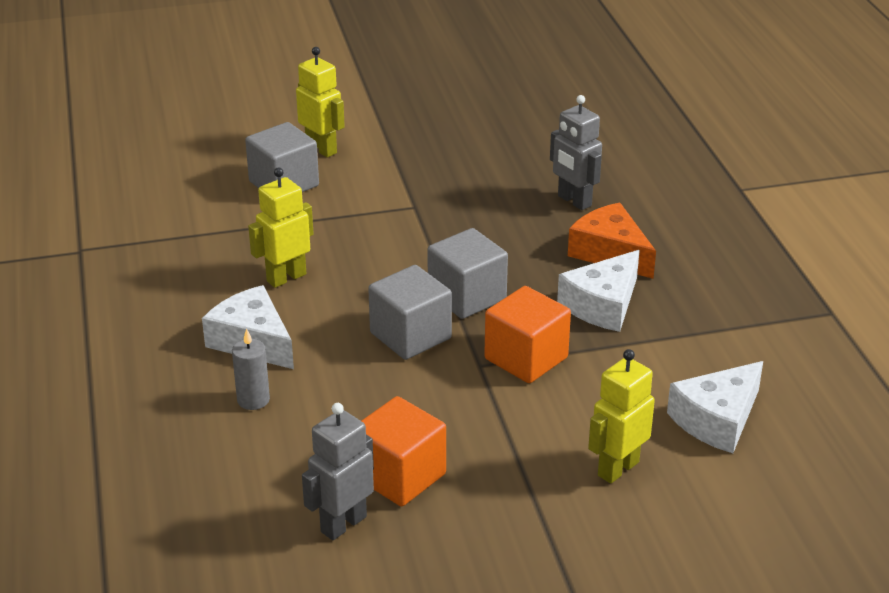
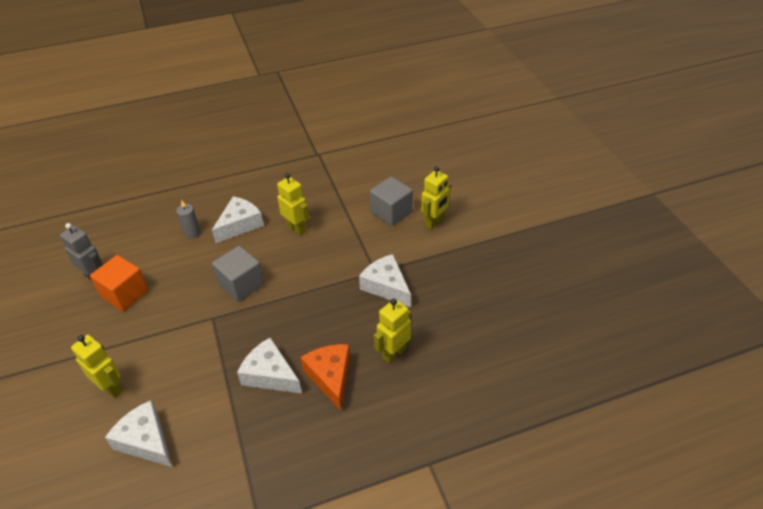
camera: 85 degrees right, 10 degrees up
(448, 199) = (386, 286): none -> white cheese
(467, 296) = (279, 306): grey cube -> none
(526, 358) = (217, 338): orange cube -> none
(574, 201) = (394, 353): grey robot -> yellow robot
(610, 253) = (330, 377): orange cheese -> orange cheese turned 60 degrees counterclockwise

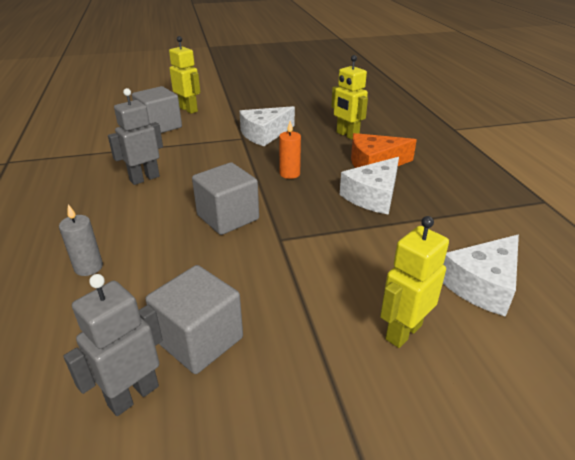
camera: 85 degrees left, 10 degrees down
(125, 294) = (199, 340): orange cube -> grey cube
(240, 225) = (105, 221): white cheese -> none
(296, 228) = (144, 178): yellow robot -> grey robot
(307, 313) = (289, 174): none -> orange candle

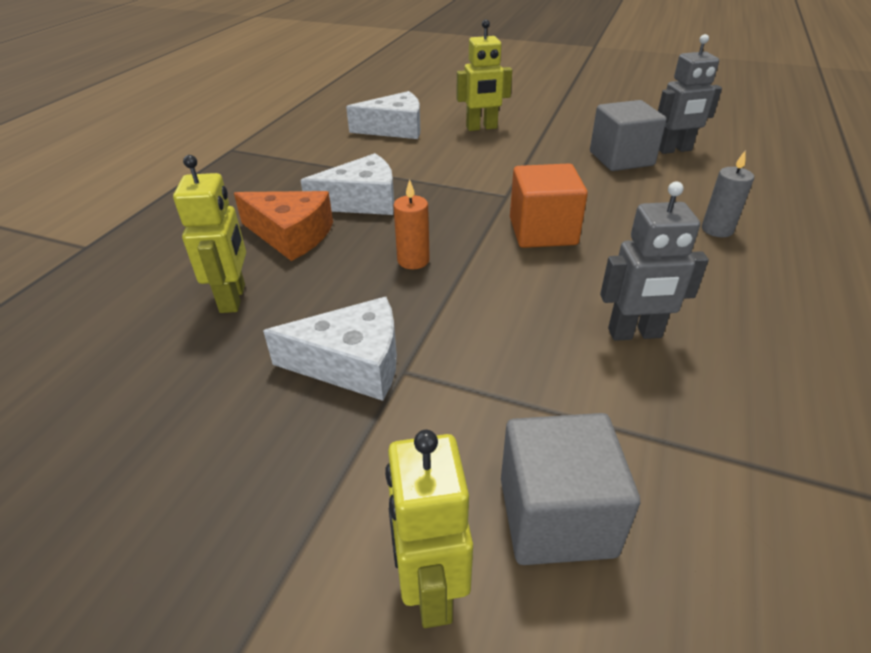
camera: 145 degrees left, 5 degrees up
(228, 217) = (543, 231): grey cube -> orange cube

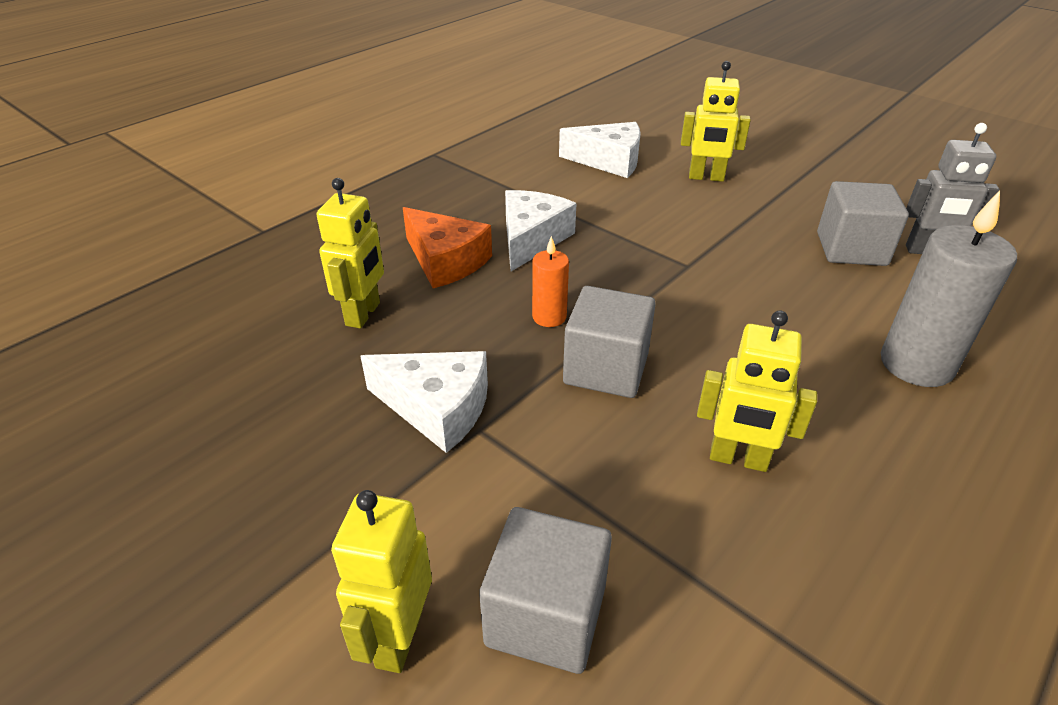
camera: 20 degrees right, 0 degrees up
(362, 201) = (532, 239): white cheese -> white cheese turned 75 degrees counterclockwise
(486, 290) = (606, 369): none -> grey cube
(543, 231) = (704, 317): orange cube -> none
(635, 334) = (738, 459): grey robot -> yellow robot
(717, 230) = (916, 364): grey candle -> grey candle, size x1.89

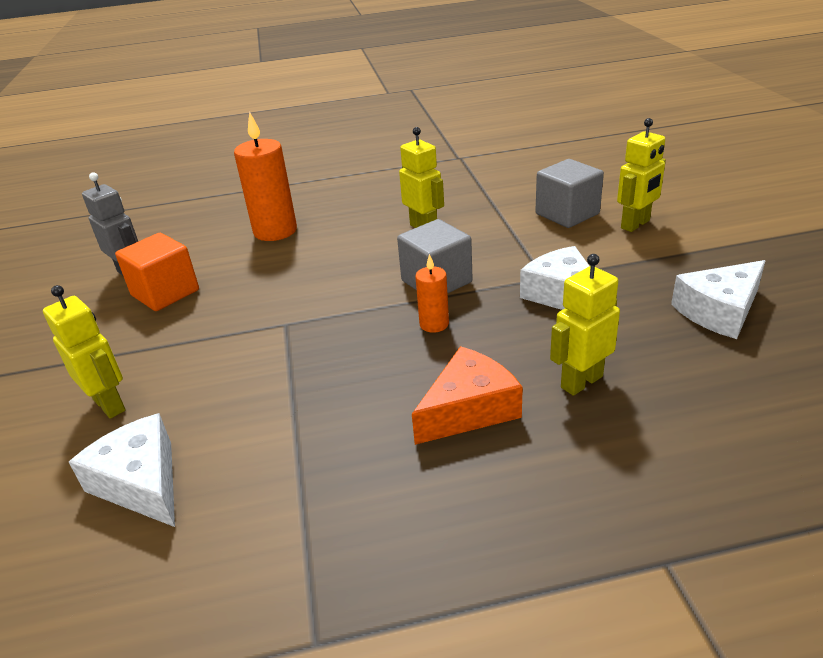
camera: 140 degrees left, 5 degrees down
(445, 261) = (469, 409): orange cheese -> orange cheese turned 60 degrees clockwise
(532, 239) = (366, 401): white cheese -> white cheese (719, 311)
(851, 249) = (165, 293): grey cube -> orange cube
(916, 364) = (275, 231): grey candle -> orange candle

